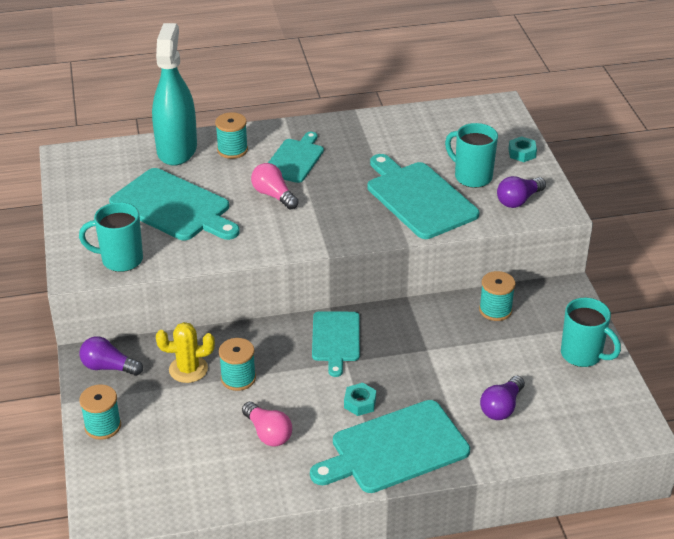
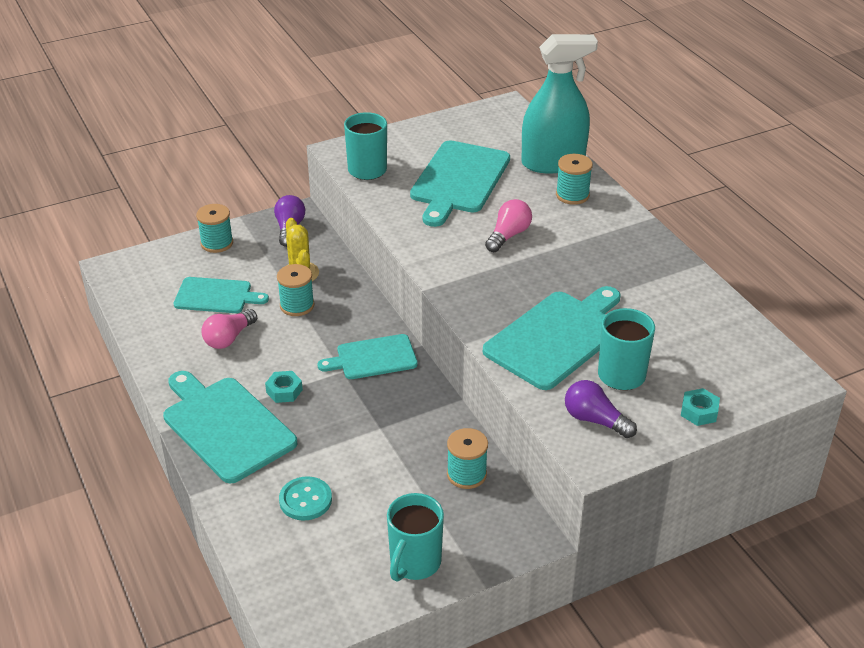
camera: 75 degrees right, 0 degrees up
(295, 159) = (579, 237): turquoise cutting board -> turquoise cutting board (216, 296)
(501, 407) = (305, 500): purple light bulb -> turquoise button

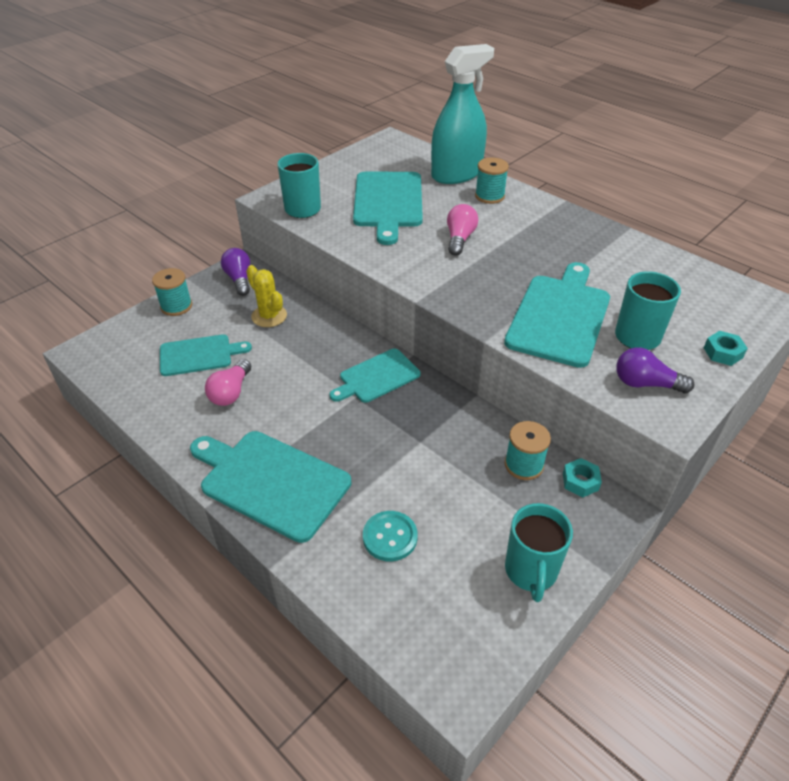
camera: 20 degrees left, 5 degrees up
(284, 391) = (311, 430): turquoise nut -> turquoise nut (580, 481)
(297, 305) = (281, 346): turquoise spool -> none

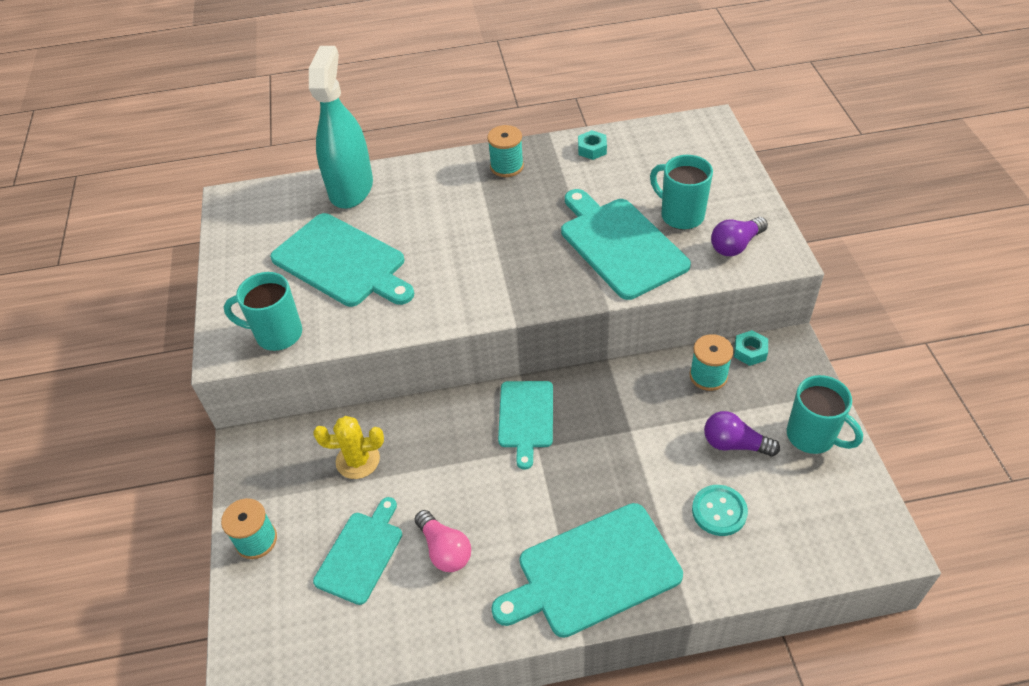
camera: 50 degrees left, 5 degrees up
(239, 279) = (269, 458): purple light bulb -> purple light bulb (734, 444)
(459, 239) = (455, 244): pink light bulb -> none
(489, 196) = (412, 187): turquoise spool -> turquoise spool (507, 166)
(722, 353) = (737, 183): turquoise nut -> turquoise nut (592, 149)

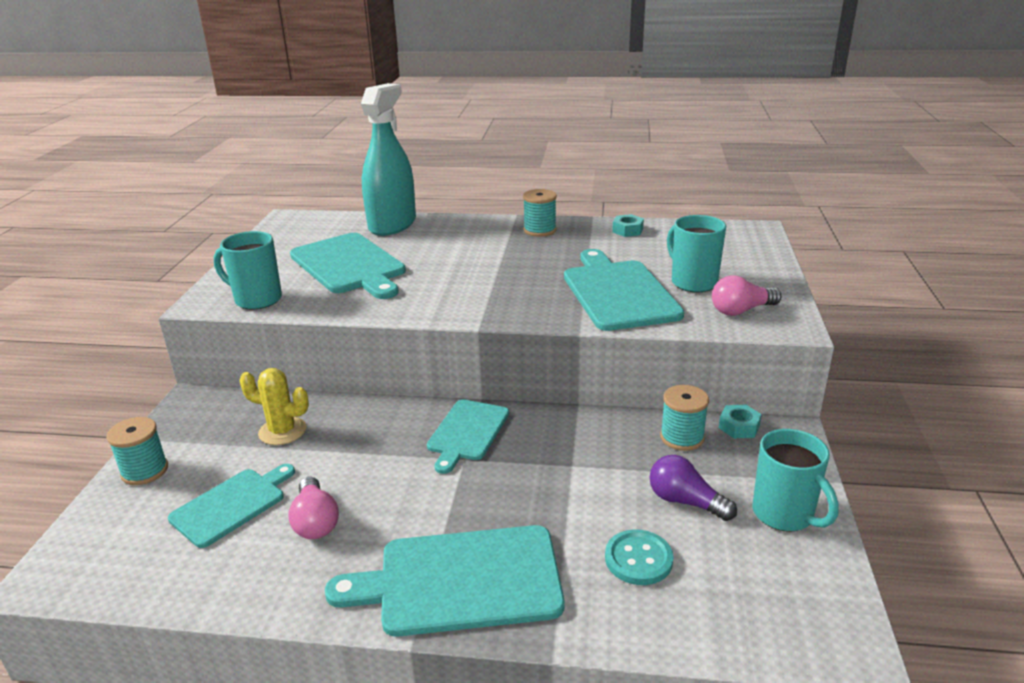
camera: 15 degrees right, 20 degrees down
(735, 245) = (741, 310): purple light bulb -> pink light bulb

